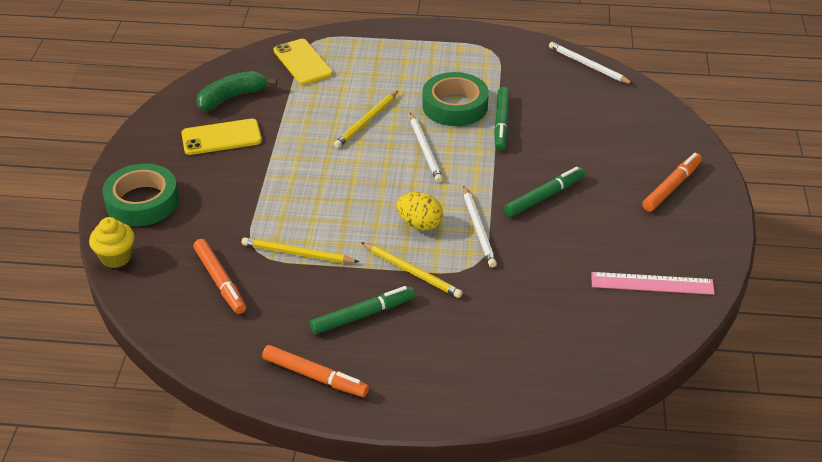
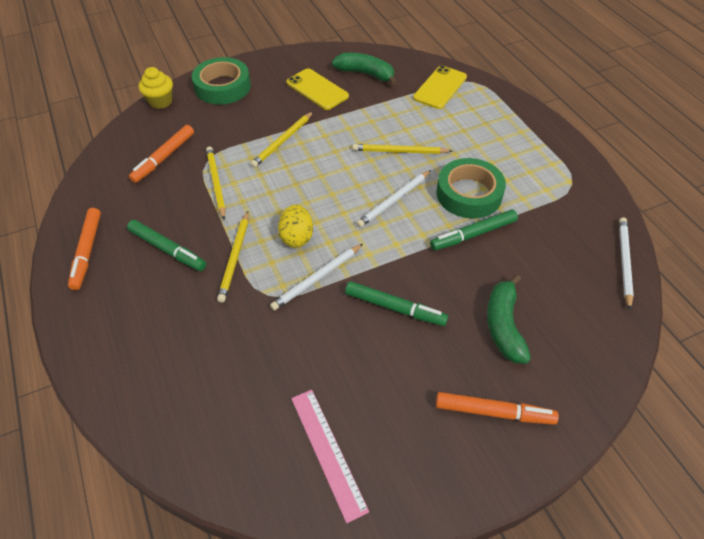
camera: 60 degrees right, 10 degrees up
(279, 188) = (283, 141): none -> yellow pencil
(602, 149) = (503, 325): none -> green banana

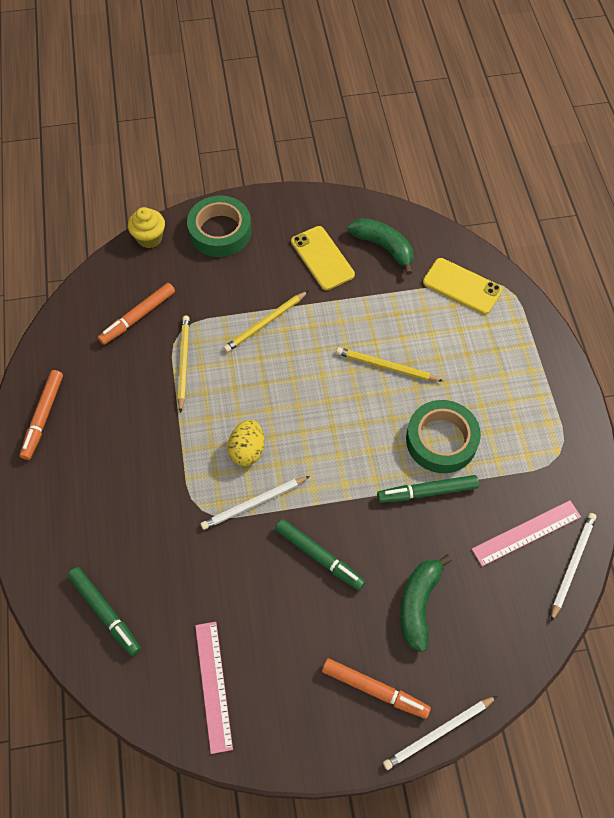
camera: 15 degrees right, 10 degrees up
(167, 249) = (119, 433): green marker -> green marker (105, 612)
(235, 258) = (181, 459): yellow pencil -> none
(394, 200) = (359, 429): white pencil -> white pencil (438, 733)
(440, 87) = (462, 286): yellow phone -> yellow phone turned 75 degrees clockwise
(573, 246) = (526, 532): none -> pink ruler

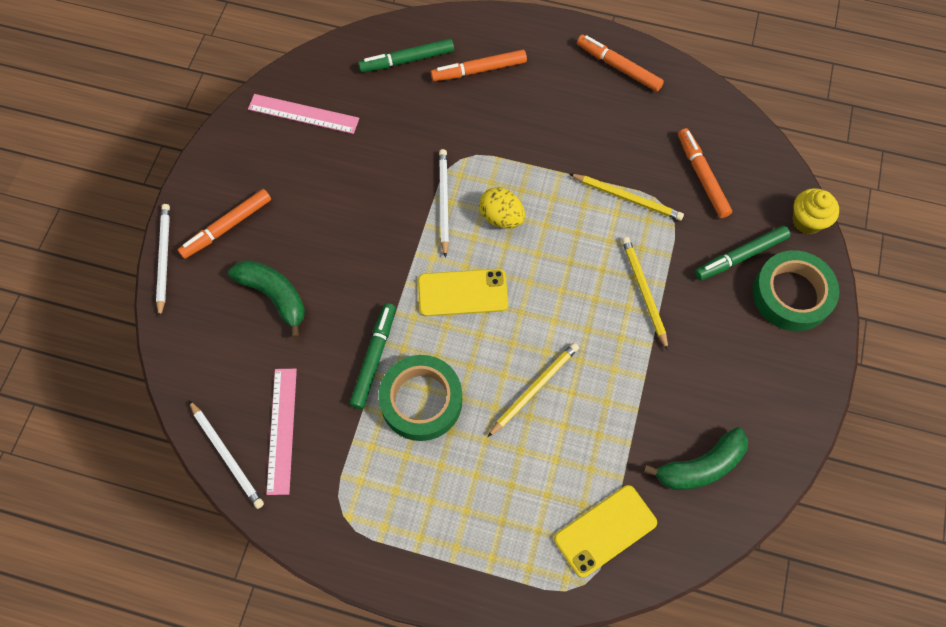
camera: 115 degrees right, 5 degrees up
(92, 537) = (479, 70): none -> orange marker
(319, 556) = (364, 234): green marker -> green marker (740, 256)
(322, 258) = (710, 388): yellow phone -> yellow phone (462, 293)

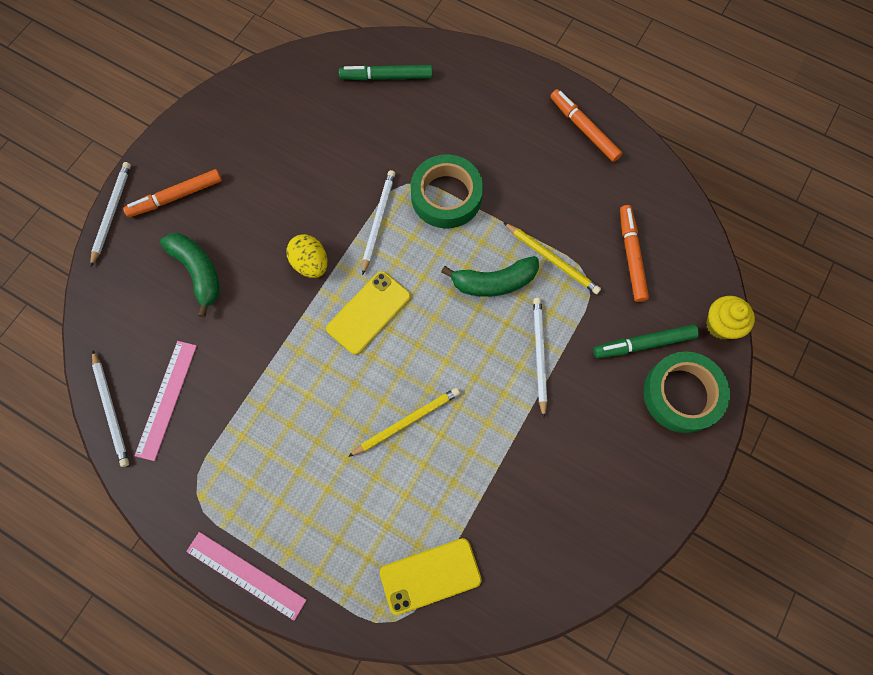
camera: 15 degrees right, 5 degrees up
(303, 113) = (276, 106): pink ruler -> pink ruler (246, 575)
(374, 358) = (269, 353): green marker -> none
(421, 401) = (299, 405): green tape -> green tape (446, 196)
(462, 293) = (369, 312): yellow phone -> yellow phone turned 60 degrees counterclockwise
(479, 70) = (450, 102): orange marker -> none
(501, 217) = (427, 249): yellow egg -> yellow egg (310, 263)
(643, 292) = (539, 355): yellow pencil -> white pencil
(700, 466) = (540, 539): green banana -> green banana (494, 282)

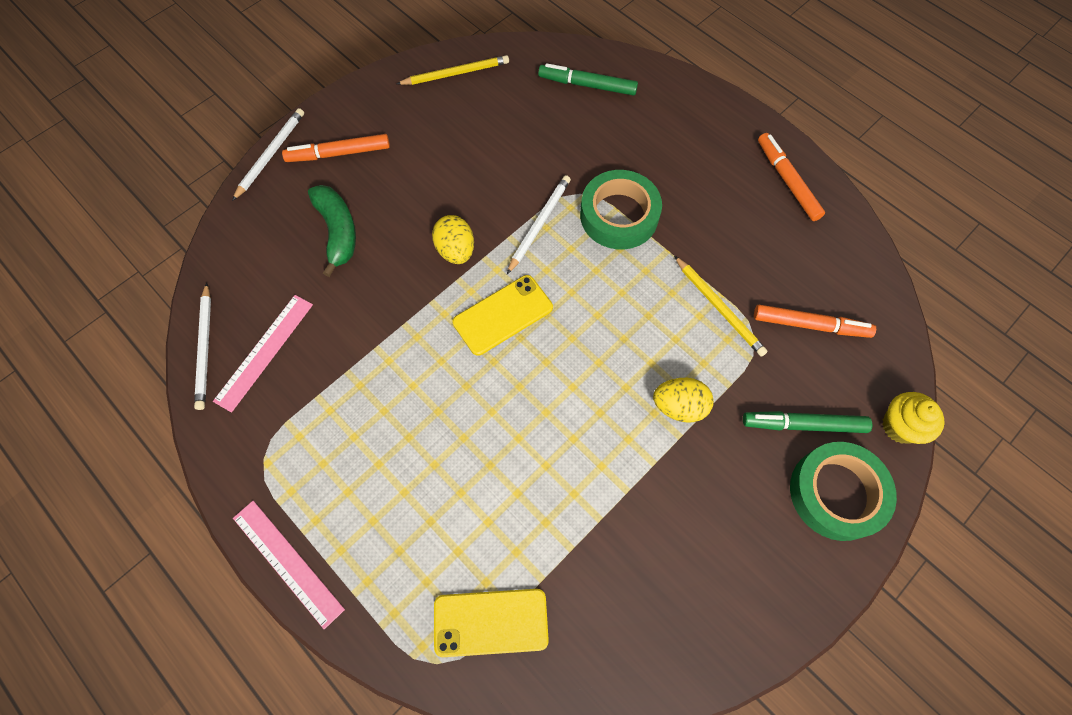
camera: 15 degrees right, 5 degrees down
(406, 421) = (511, 441): yellow pencil -> yellow pencil (456, 73)
(494, 282) = (648, 316): green banana -> none
(539, 355) = (679, 406): white pencil -> yellow egg
(631, 256) = (810, 325): orange marker -> orange marker turned 90 degrees clockwise

